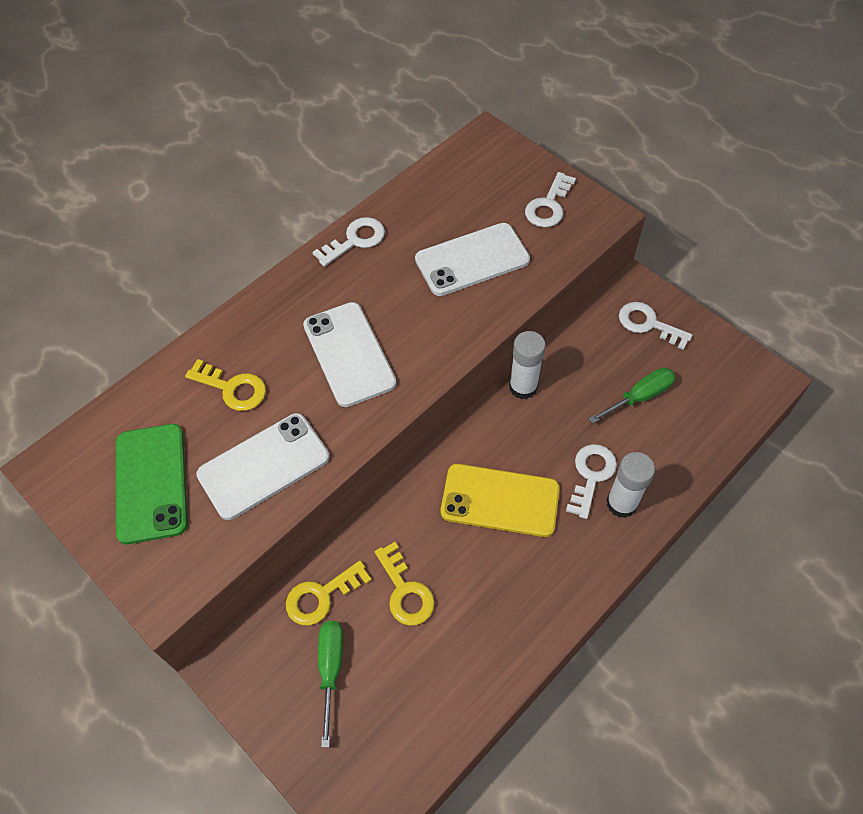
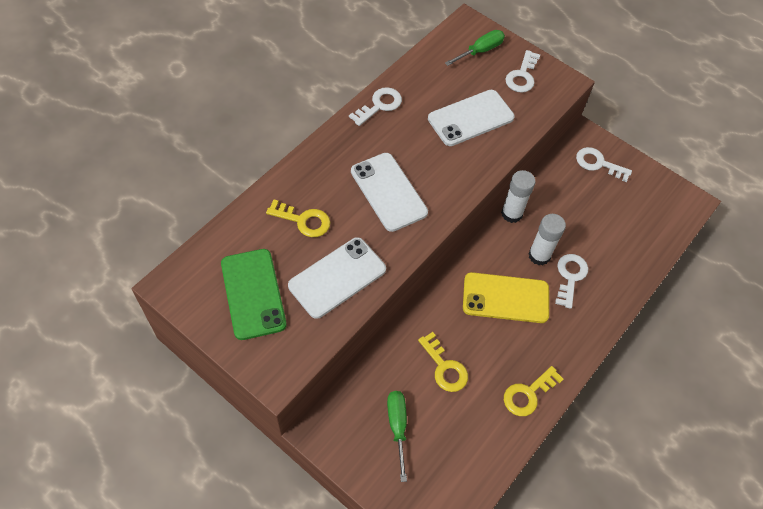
camera: 10 degrees left, 0 degrees up
(321, 596) = (382, 374): yellow key -> yellow key (528, 394)
(621, 503) = (594, 296): white glue stick -> white glue stick (539, 255)
(639, 397) = (598, 218): green screwdriver -> green screwdriver (480, 51)

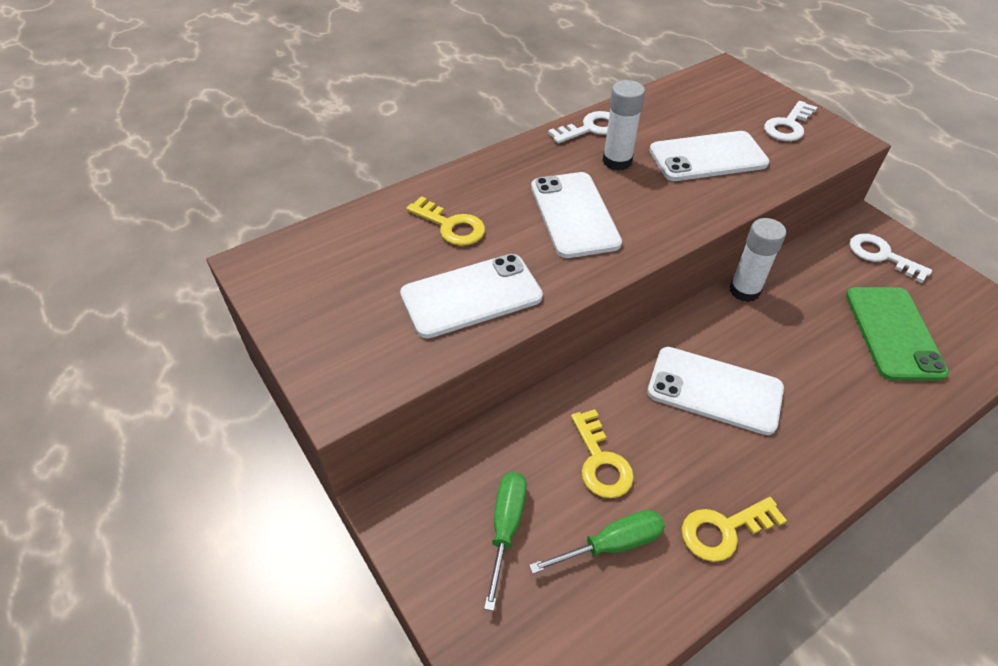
camera: 20 degrees right, 10 degrees down
(253, 294) = (352, 292): green phone -> green phone (893, 333)
(480, 51) = (736, 96): green screwdriver -> green screwdriver (611, 545)
(505, 298) = (714, 390): yellow phone -> white phone
(539, 255) = (776, 347): white glue stick -> white glue stick (617, 161)
(570, 277) = (819, 383): white key -> none

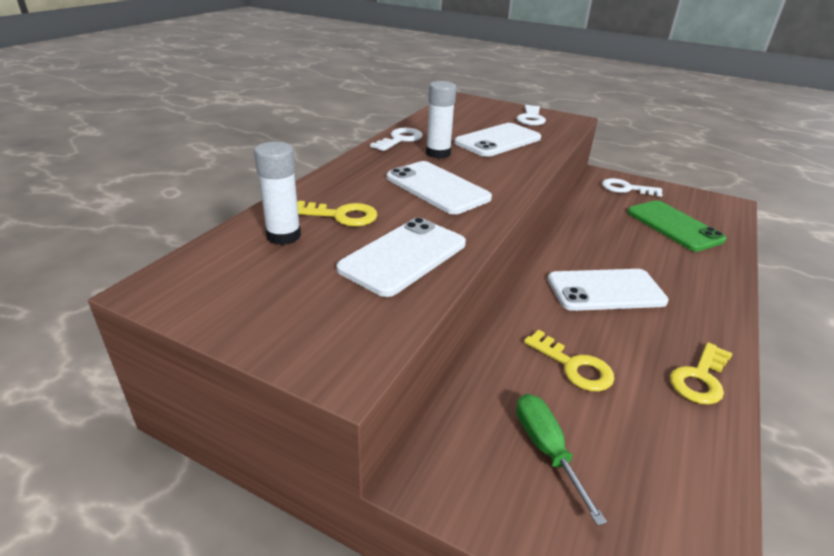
camera: 30 degrees left, 15 degrees down
(611, 545) = (638, 424): green screwdriver -> none
(744, 290) = (567, 227): white glue stick -> white glue stick (283, 236)

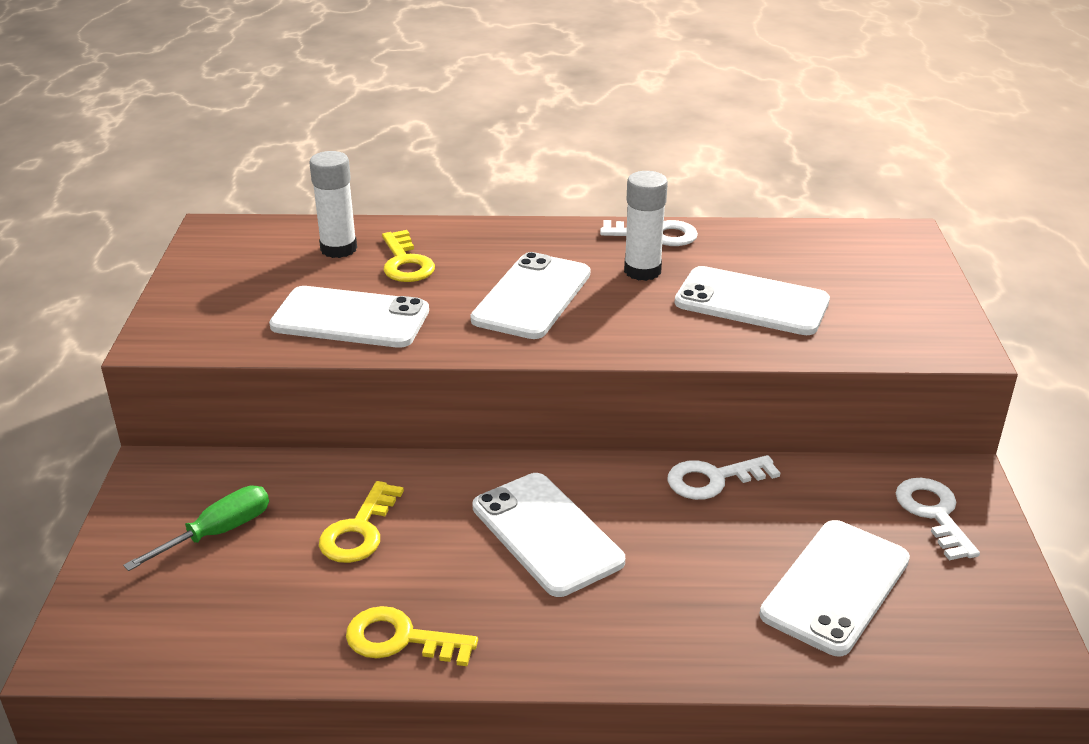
camera: 65 degrees right, 0 degrees up
(530, 118) = (900, 309): white key -> white key (713, 479)
(673, 226) = (835, 587): green phone -> white phone

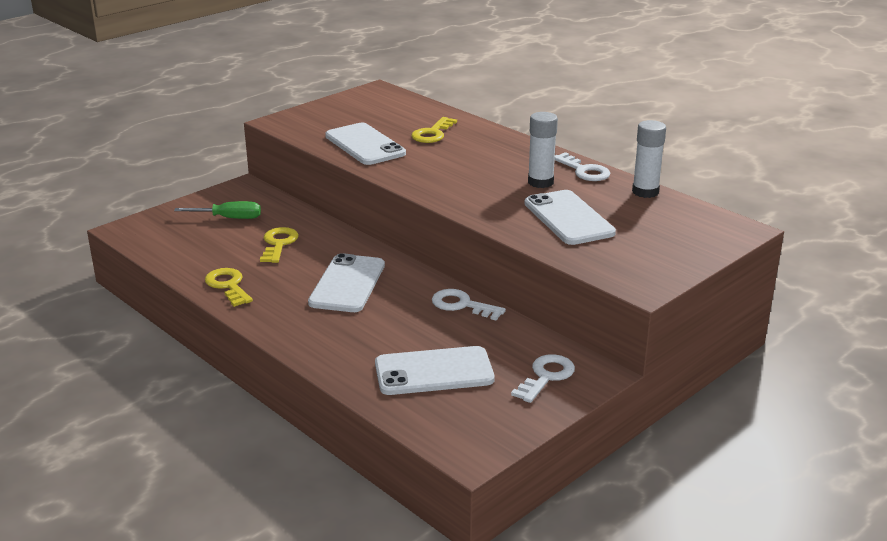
camera: 45 degrees right, 5 degrees down
(338, 249) = (414, 117): white glue stick -> white glue stick (645, 192)
(359, 530) = (278, 244): yellow key -> yellow key turned 120 degrees clockwise
(532, 297) = (462, 170): white phone -> none

